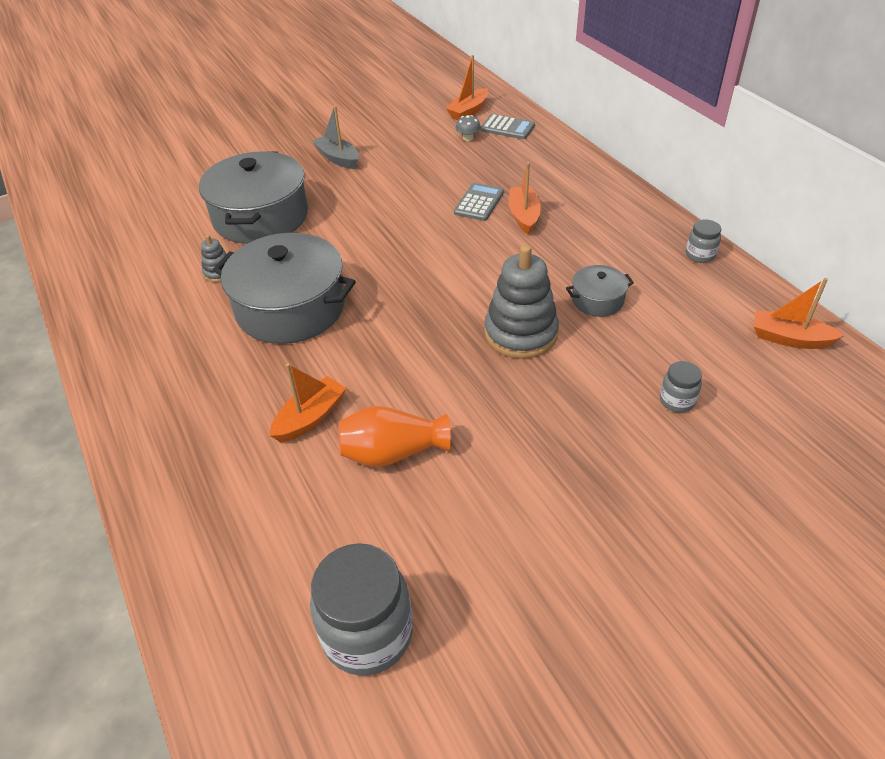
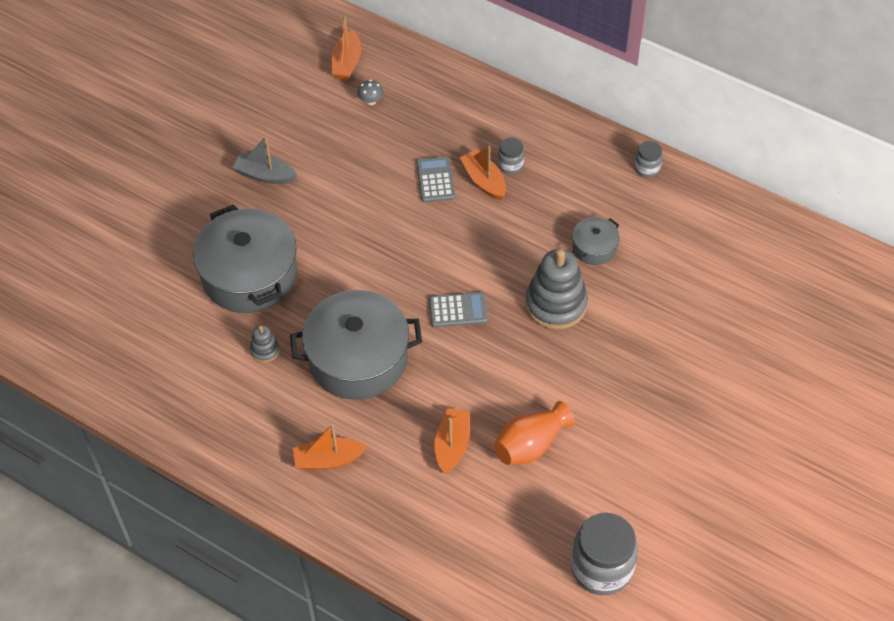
camera: 30 degrees left, 10 degrees up
(507, 128) = (399, 73): grey calculator -> grey calculator (458, 310)
(677, 400) = (696, 315): grey jar -> grey jar (510, 165)
(789, 338) = (746, 226): orange boat -> orange boat (328, 460)

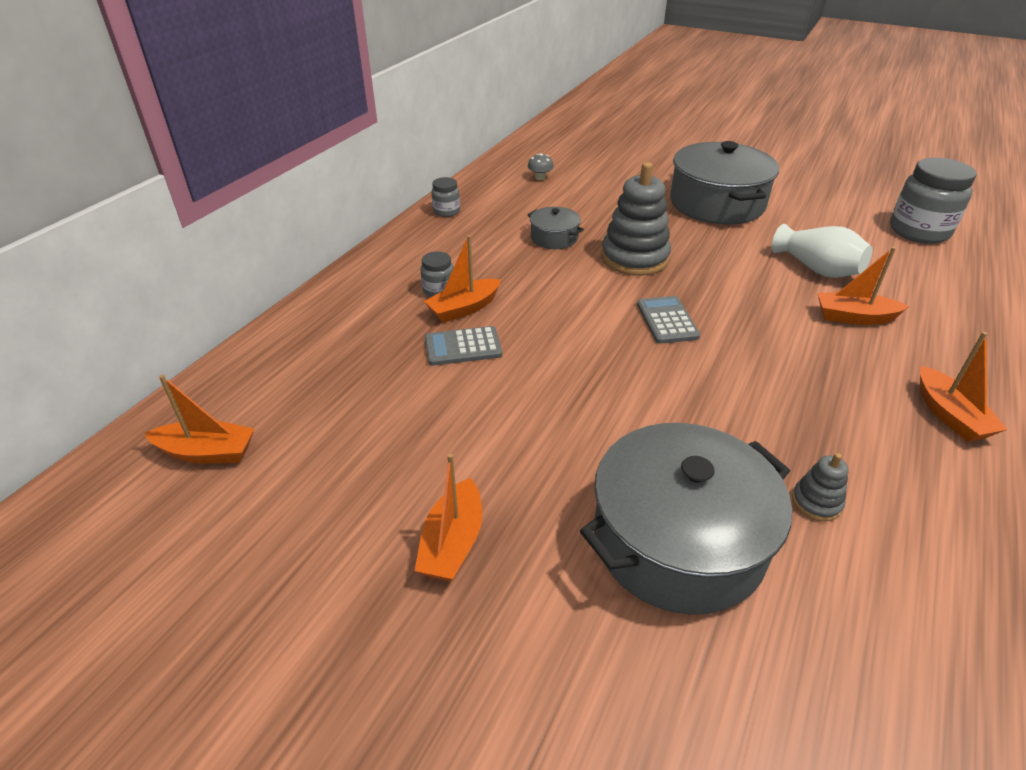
camera: 95 degrees left, 15 degrees down
(265, 175) = (452, 543): grey boat -> orange boat
(358, 358) = (778, 399): grey pot -> grey pot (717, 203)
(371, 100) = (302, 418): grey mushroom -> grey mushroom (540, 177)
(530, 445) = (817, 269): orange vase -> white vase

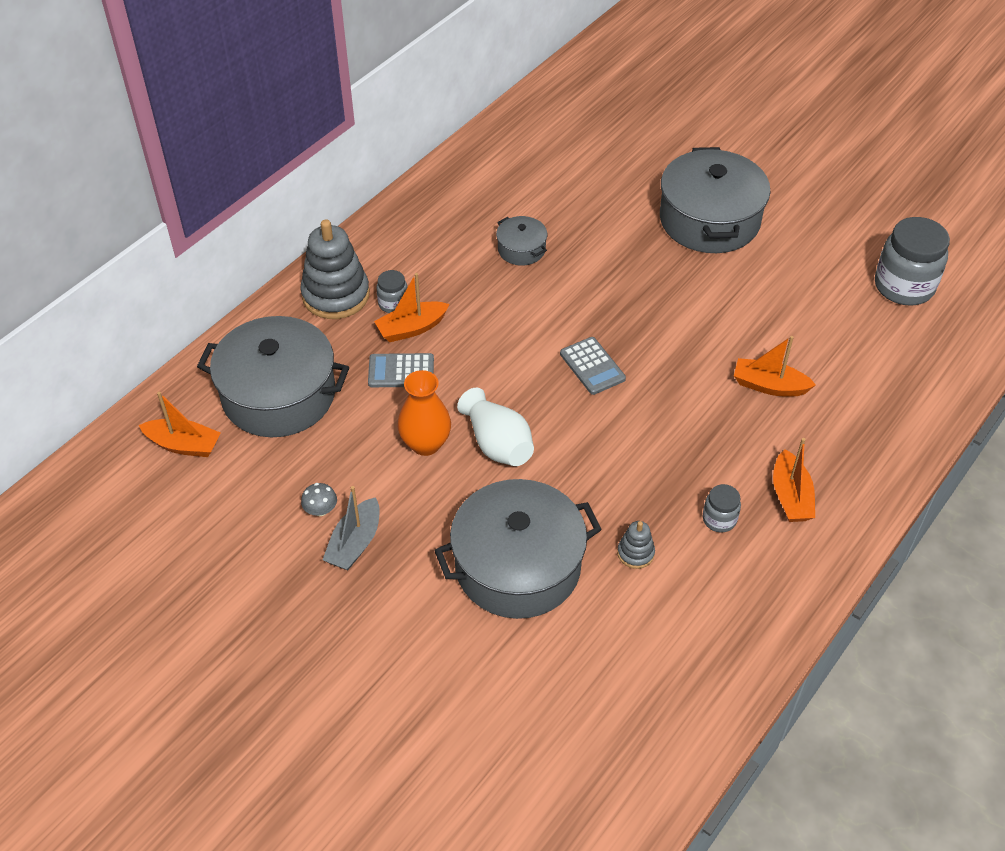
camera: 10 degrees right, 10 degrees up
(325, 385) = (279, 395): none -> grey pot
(446, 211) = (422, 198): grey jar -> grey jar (719, 519)
(452, 543) = (355, 543): orange boat -> grey boat
(512, 414) = (425, 444): none -> orange vase
(540, 177) = (534, 157): grey mushroom -> grey mushroom (320, 510)
(634, 258) = (592, 286): grey stacking toy -> grey stacking toy (336, 295)
(667, 320) = (592, 366): grey calculator -> grey calculator turned 150 degrees clockwise
(817, 269) = (767, 323): white vase -> white vase (497, 444)

